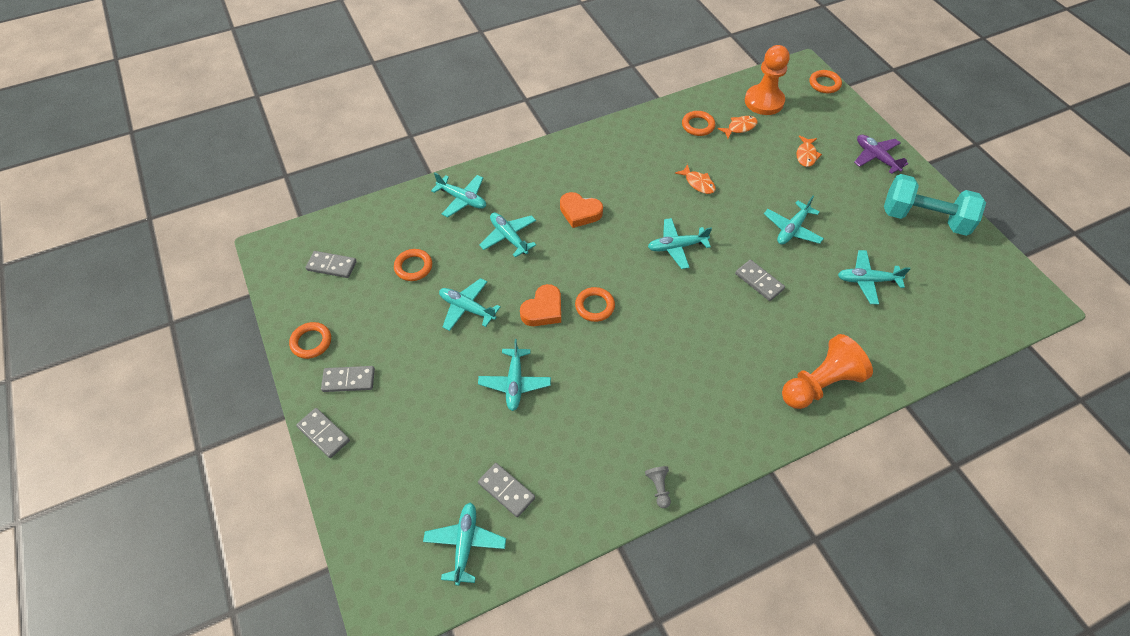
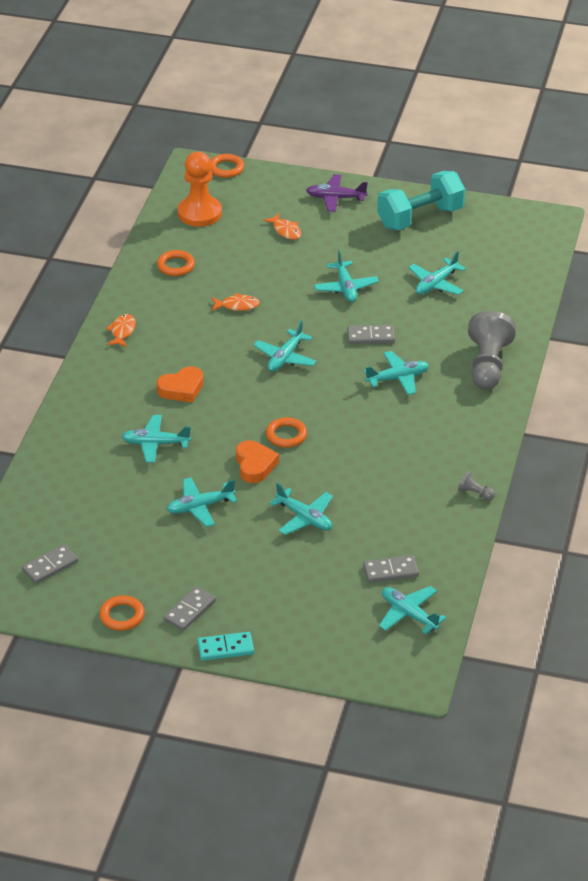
camera: 50 degrees left, 15 degrees down
(324, 433) = (225, 648): grey domino -> turquoise domino
(413, 267) = (116, 516): orange ring -> none
(462, 199) = (75, 449): turquoise plane -> turquoise plane (397, 378)
(739, 127) = (209, 245): orange fish -> orange fish (122, 331)
(820, 384) = (488, 365): orange pawn -> grey pawn

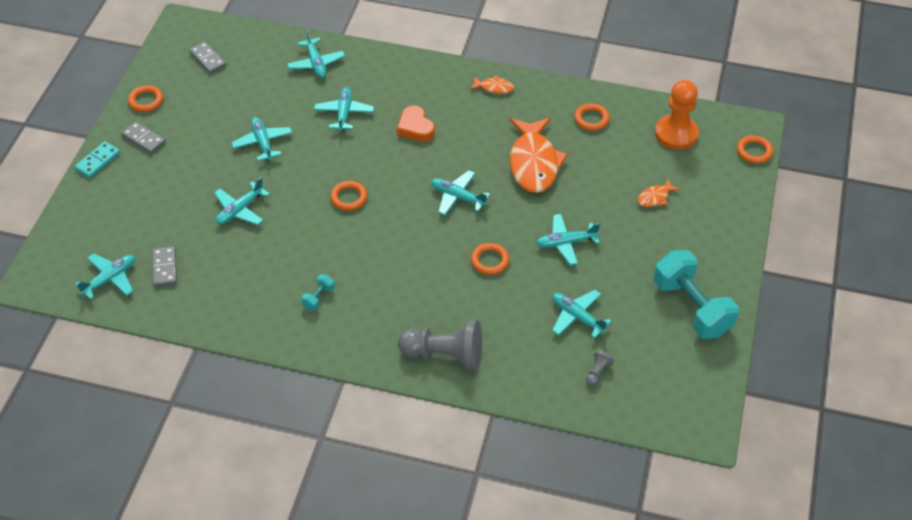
camera: 90 degrees right, 10 degrees up
(225, 648) = (98, 161): turquoise domino -> turquoise domino turned 45 degrees clockwise
(237, 306) = (534, 163): orange fish -> orange fish, size x2.22
(255, 465) = (311, 177): orange heart -> none
(336, 198) = (716, 237): purple plane -> none
(370, 336) = (490, 261): grey domino -> orange ring
(397, 378) = (426, 280): turquoise plane -> turquoise plane (316, 63)
(424, 451) = (318, 298): none -> turquoise dumbbell
(475, 493) = (256, 334): grey pawn -> grey pawn (597, 372)

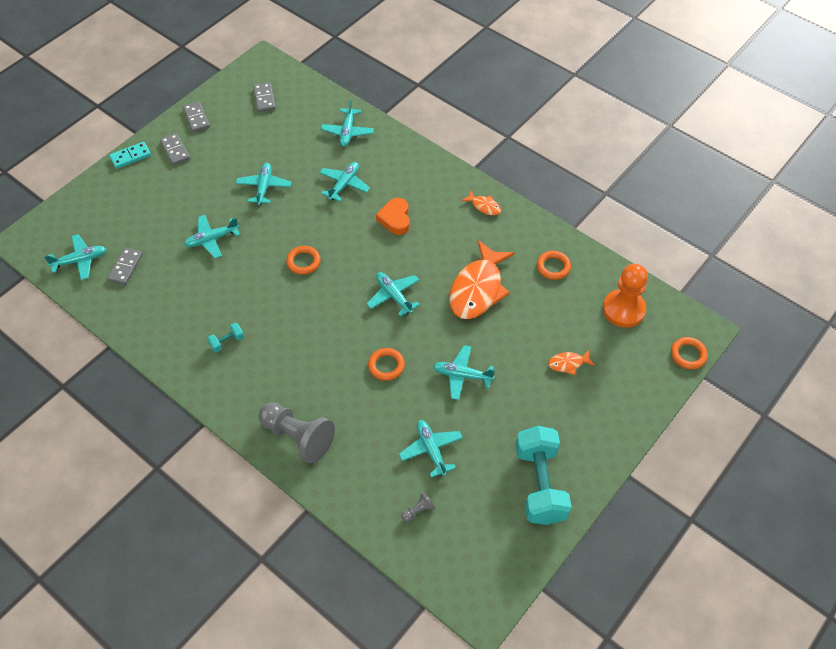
camera: 25 degrees right, 5 degrees up
(146, 101) = (196, 118): orange ring -> grey domino

